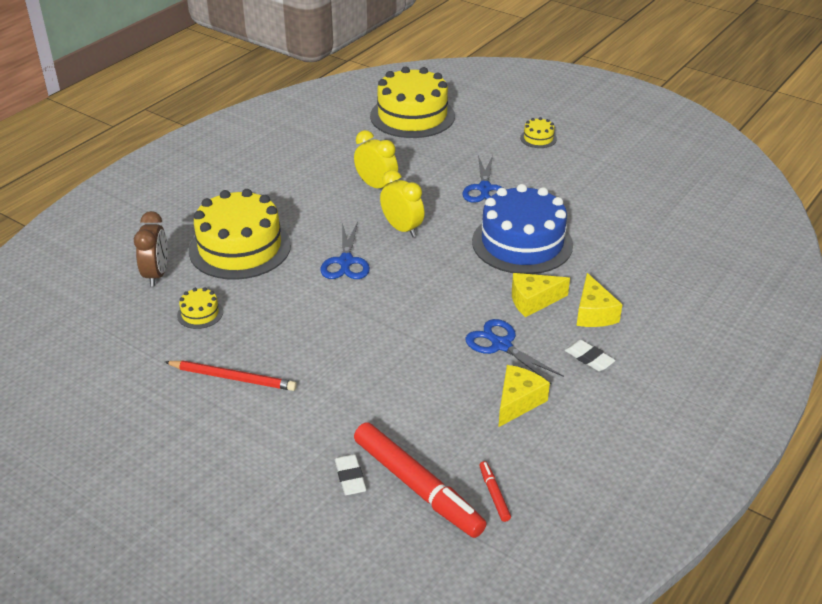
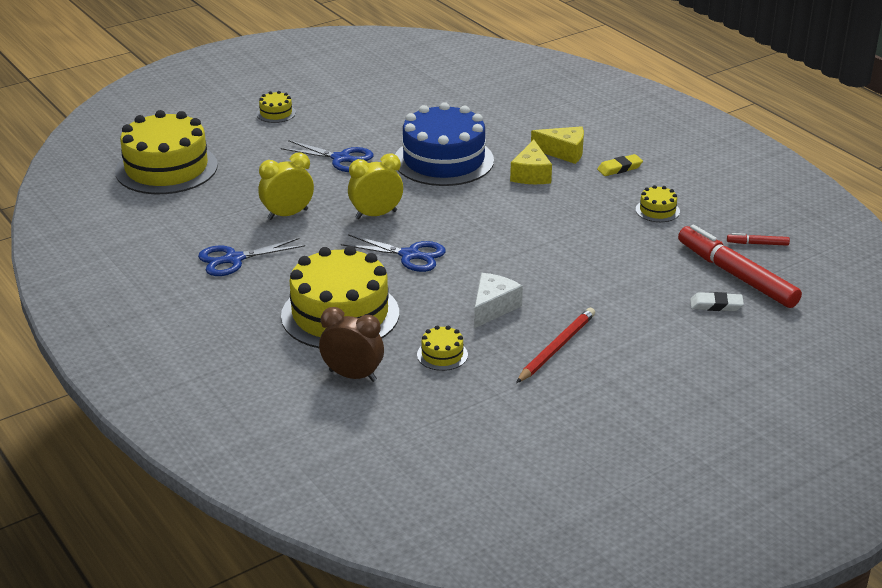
camera: 70 degrees left, 5 degrees down
(283, 326) = (493, 308): none -> white cheese
(416, 486) = (737, 276): red marker -> red marker turned 105 degrees counterclockwise
(501, 345) = (582, 202): blue scissors -> blue scissors (233, 259)
(518, 402) = (657, 210): yellow cheese -> yellow cake
(589, 358) = (619, 168): white eraser -> yellow eraser

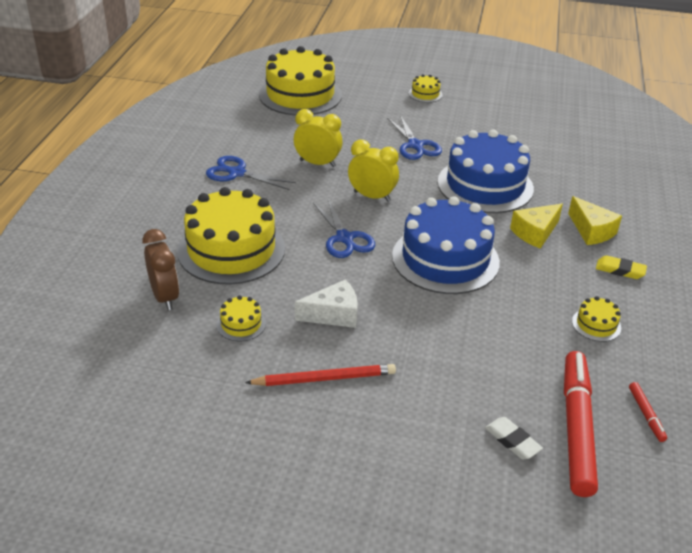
camera: 45 degrees right, 5 degrees up
(503, 227) = (445, 259): none -> blue cake
(758, 244) = (646, 414): red marker -> red marker turned 150 degrees counterclockwise

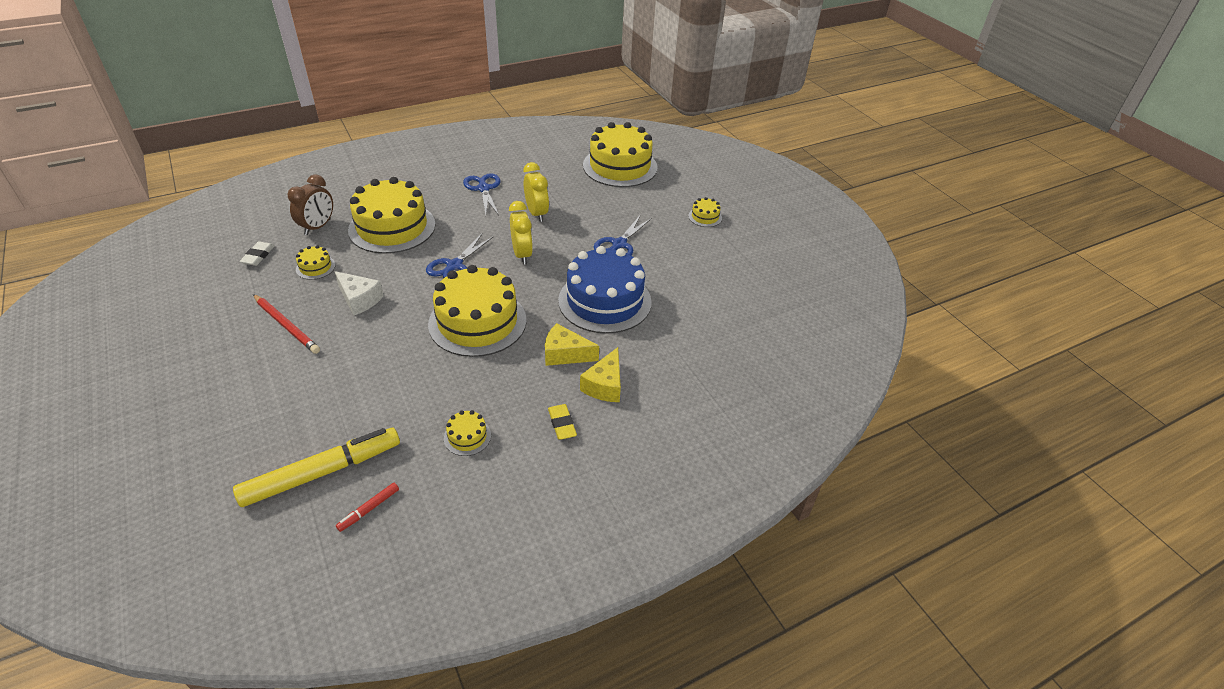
camera: 50 degrees right, 5 degrees up
(445, 259) = (477, 322): blue cake -> yellow cake
(512, 441) = (283, 442): white eraser -> white eraser (258, 256)
(576, 429) = (321, 473): red marker -> yellow marker

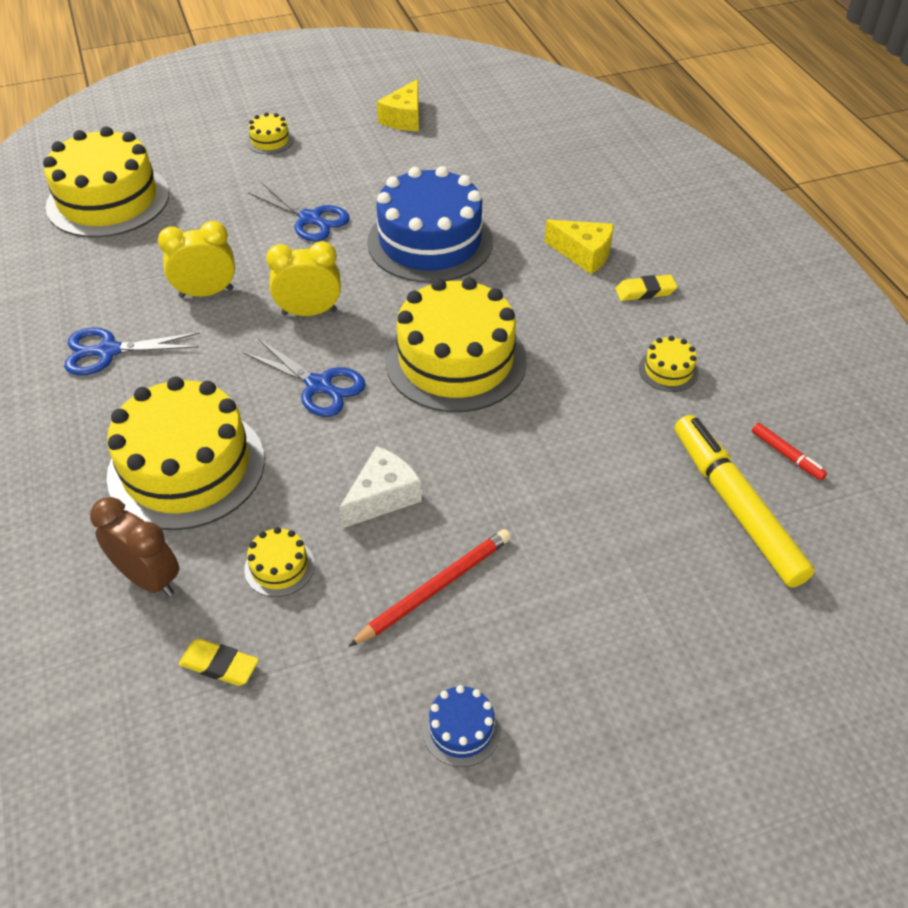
camera: 80 degrees left, 5 degrees up
(190, 342) = (461, 729): none -> blue cake
(258, 256) = (219, 665): white eraser -> yellow eraser
(565, 354) = (528, 282): yellow cheese -> yellow cheese (404, 118)

